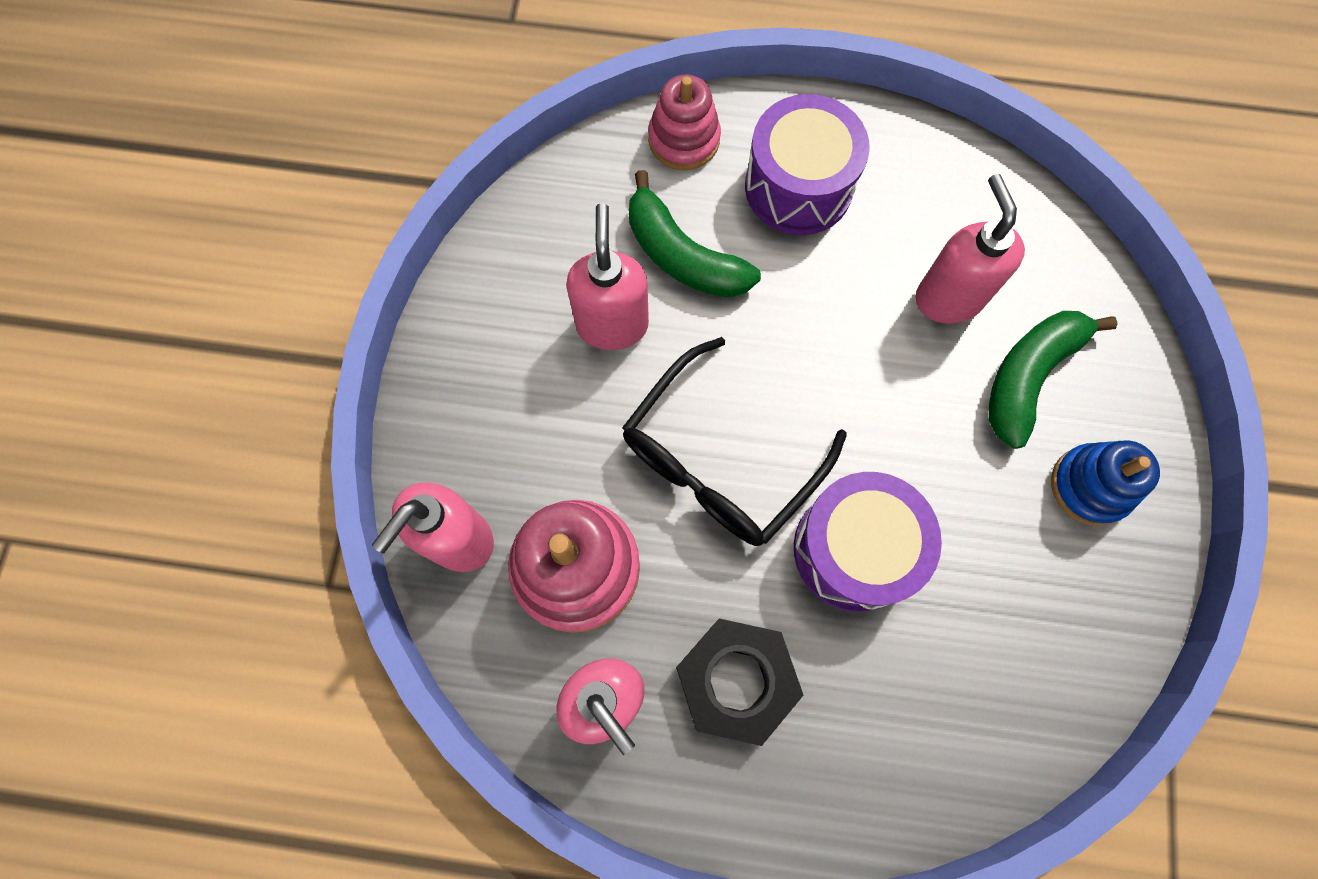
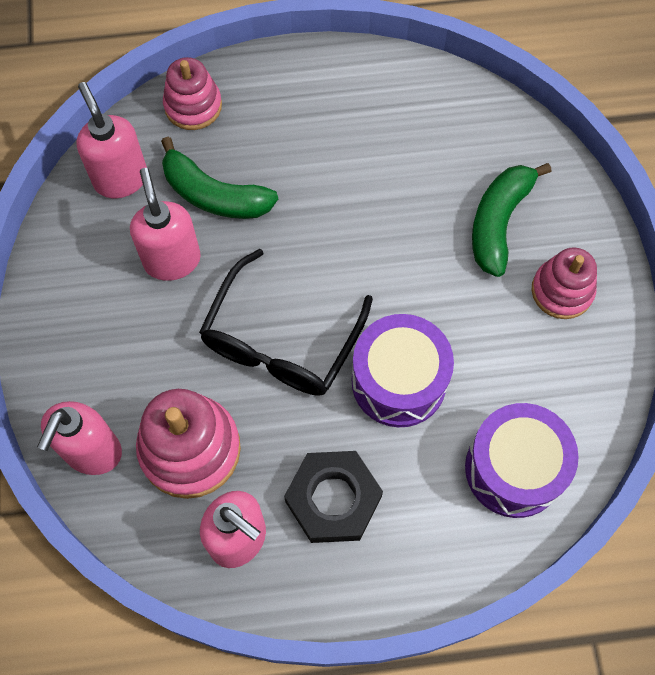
camera: 15 degrees left, 5 degrees down
(798, 187) = (291, 121): purple drum -> purple drum (514, 469)
(948, 298) = (425, 178): pink soap dispenser -> pink soap dispenser (120, 178)
(1090, 486) = (562, 291): blue stacking toy -> pink stacking toy

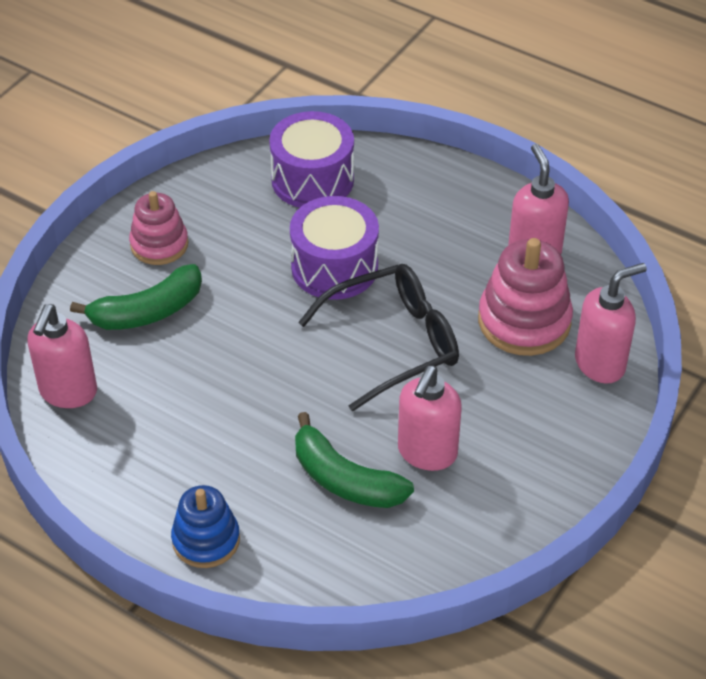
camera: 140 degrees left, 20 degrees down
(120, 178) = (414, 549): pink soap dispenser -> pink soap dispenser (68, 392)
(193, 106) = (290, 570): pink stacking toy -> none
(214, 195) = (345, 479): green banana -> green banana turned 150 degrees clockwise
(268, 86) = (206, 540): none -> blue stacking toy
(333, 499) = (449, 235): black nut -> none

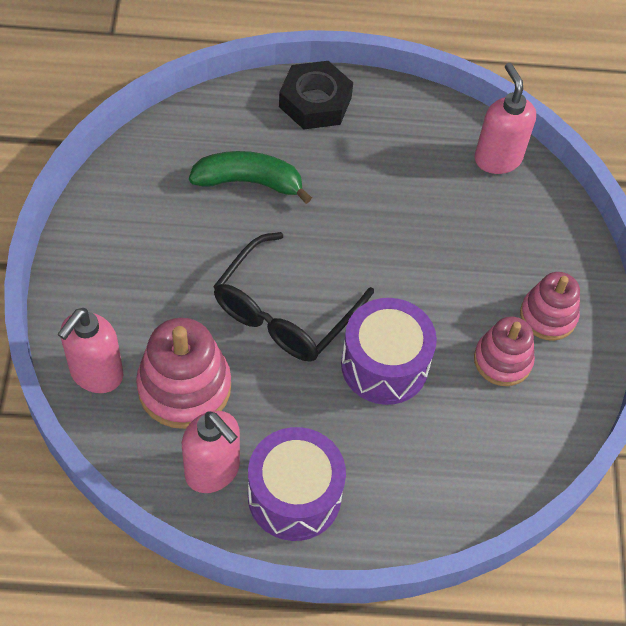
camera: 145 degrees right, 10 degrees up
(147, 311) = (500, 249): green banana -> none
(206, 540) = (315, 102): blue stacking toy -> black nut
(230, 230) = (502, 360): none -> pink stacking toy
(312, 180) = (476, 457): purple drum -> purple drum (294, 496)
(427, 453) = (200, 228): pink soap dispenser -> none

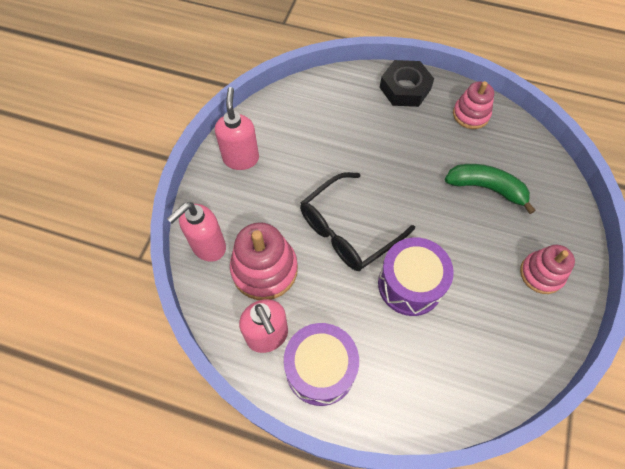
camera: 20 degrees right, 5 degrees up
(249, 182) = (346, 134): green banana -> green banana (486, 188)
(497, 158) = (526, 150): pink soap dispenser -> pink soap dispenser (241, 158)
(502, 360) = (499, 300): pink stacking toy -> pink stacking toy (471, 114)

